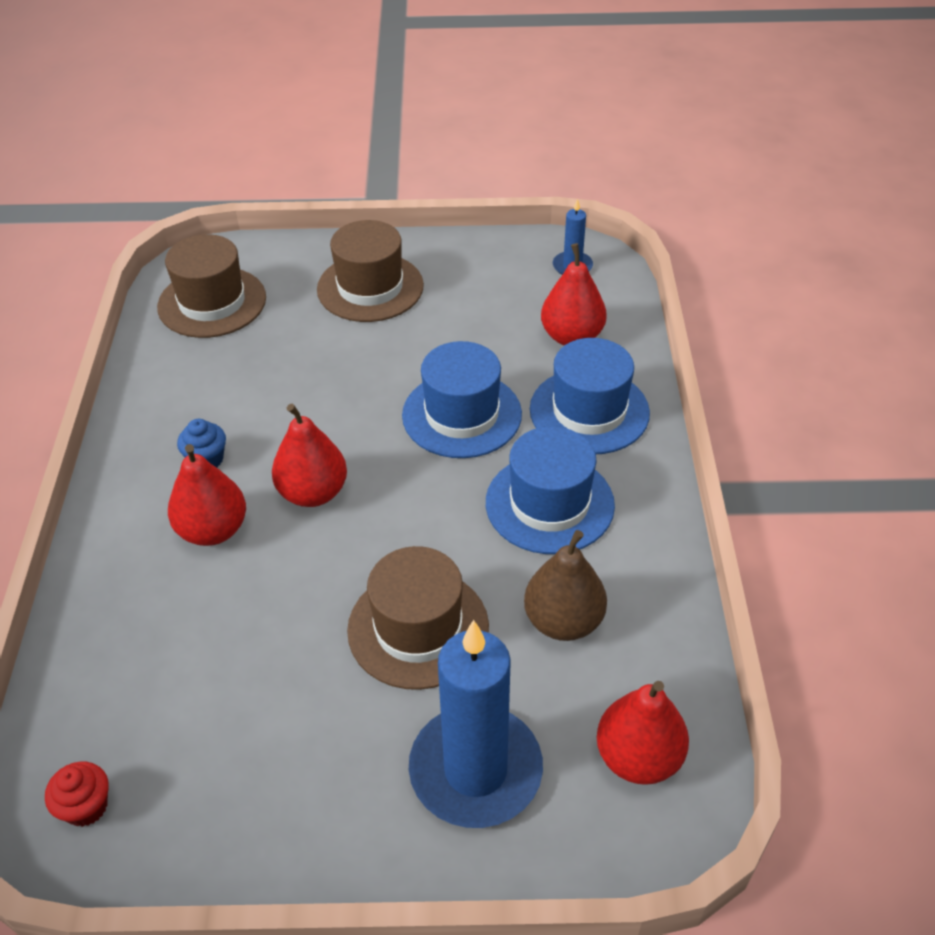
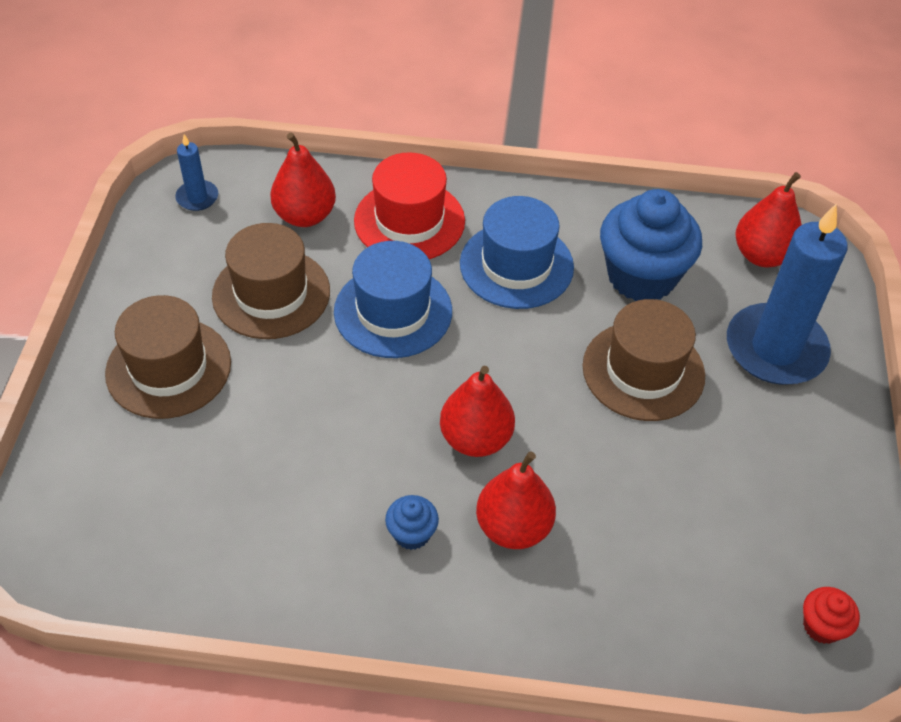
camera: 85 degrees left, 5 degrees up
(212, 302) = (138, 529): brown hat -> brown hat (271, 293)
(563, 621) = (641, 276): brown pear -> blue cupcake
(589, 411) = (409, 221): blue hat -> red hat

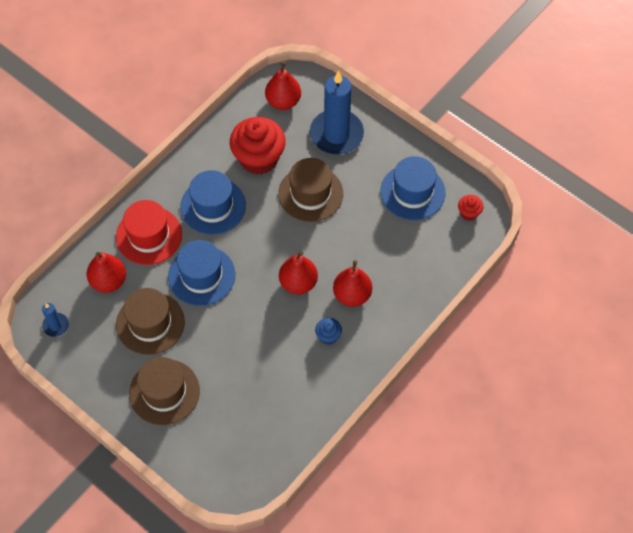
camera: 55 degrees left, 10 degrees up
(641, 276) = (258, 158): blue cupcake -> red cupcake
(778, 512) = (412, 192): none -> blue hat

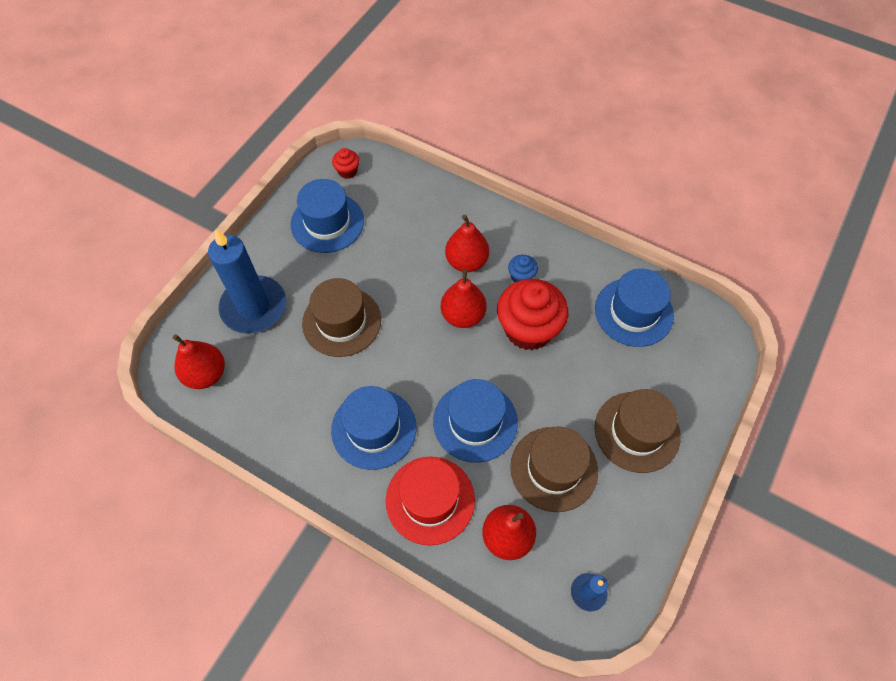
camera: 100 degrees left, 0 degrees up
(258, 158) = (296, 387): red cupcake -> red cupcake (528, 329)
(274, 421) = (633, 312): none -> blue hat

